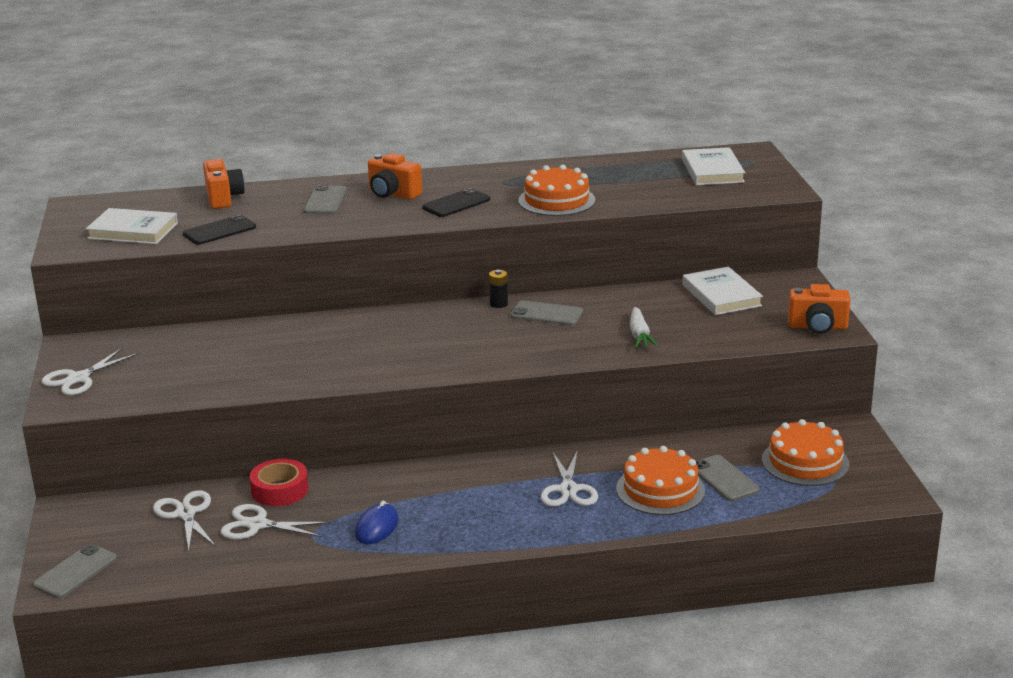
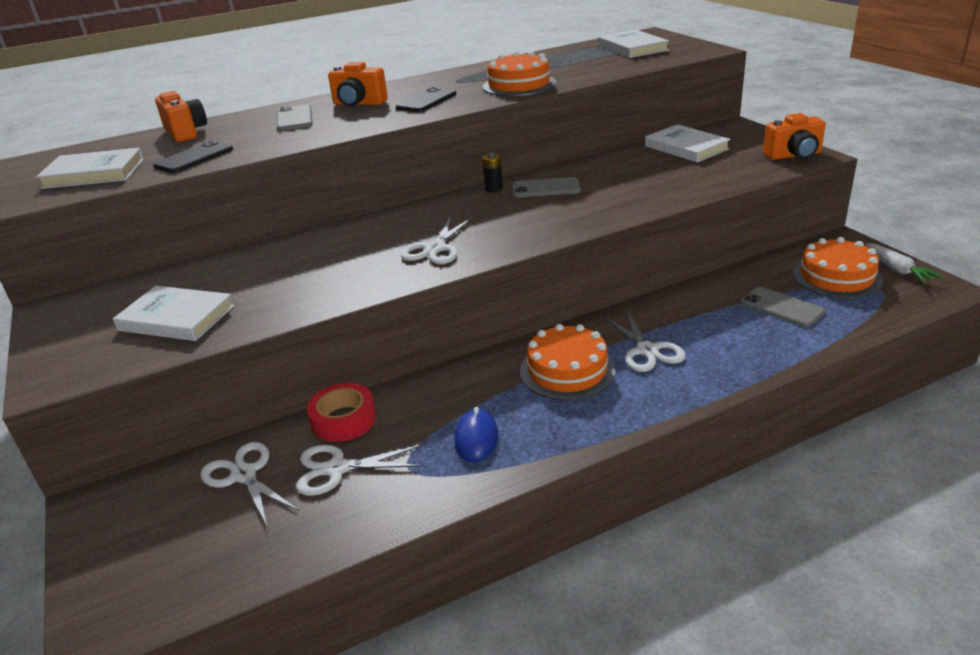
camera: 15 degrees left, 5 degrees up
(75, 572) = (123, 595): grey phone -> none
(78, 378) = (67, 344): white scissors -> white scissors (435, 249)
(167, 374) = (176, 318): none -> white book
(639, 335) = (647, 189): white carrot -> white carrot (897, 270)
(660, 490) = (734, 331): orange cake -> orange cake (567, 370)

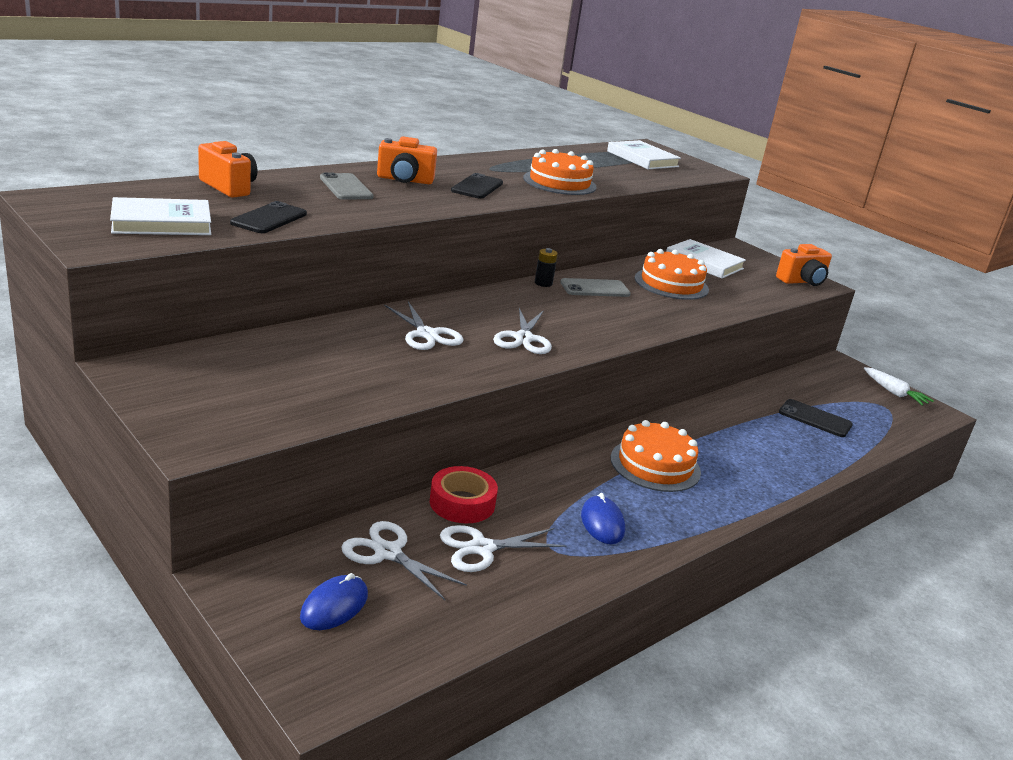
camera: 20 degrees left, 5 degrees down
(163, 532) = (334, 606): none -> blue mouse
(176, 318) = (293, 388): white book -> none
(647, 350) = (718, 450): white scissors -> white scissors (426, 334)
(782, 307) = (815, 419): grey phone -> black phone
(836, 277) = (848, 395): orange cake -> orange cake (671, 284)

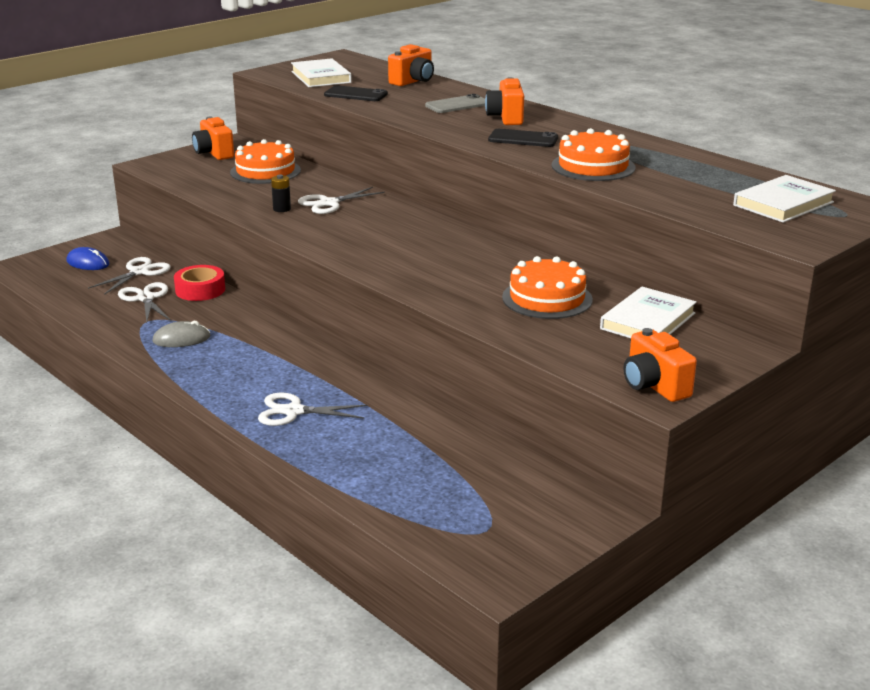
camera: 90 degrees right, 0 degrees up
(177, 386) = (214, 153): none -> orange camera
(523, 338) = (343, 234): white scissors -> white scissors (293, 411)
(543, 283) = (481, 239): black battery -> black battery (282, 209)
(595, 288) = (490, 260): grey phone -> none
(602, 523) = (181, 339): blue mouse -> grey mouse
(655, 465) = (277, 363): orange cake -> orange cake (265, 171)
(815, 419) = (417, 466): black phone -> none
(894, 392) = (537, 547): white carrot -> none

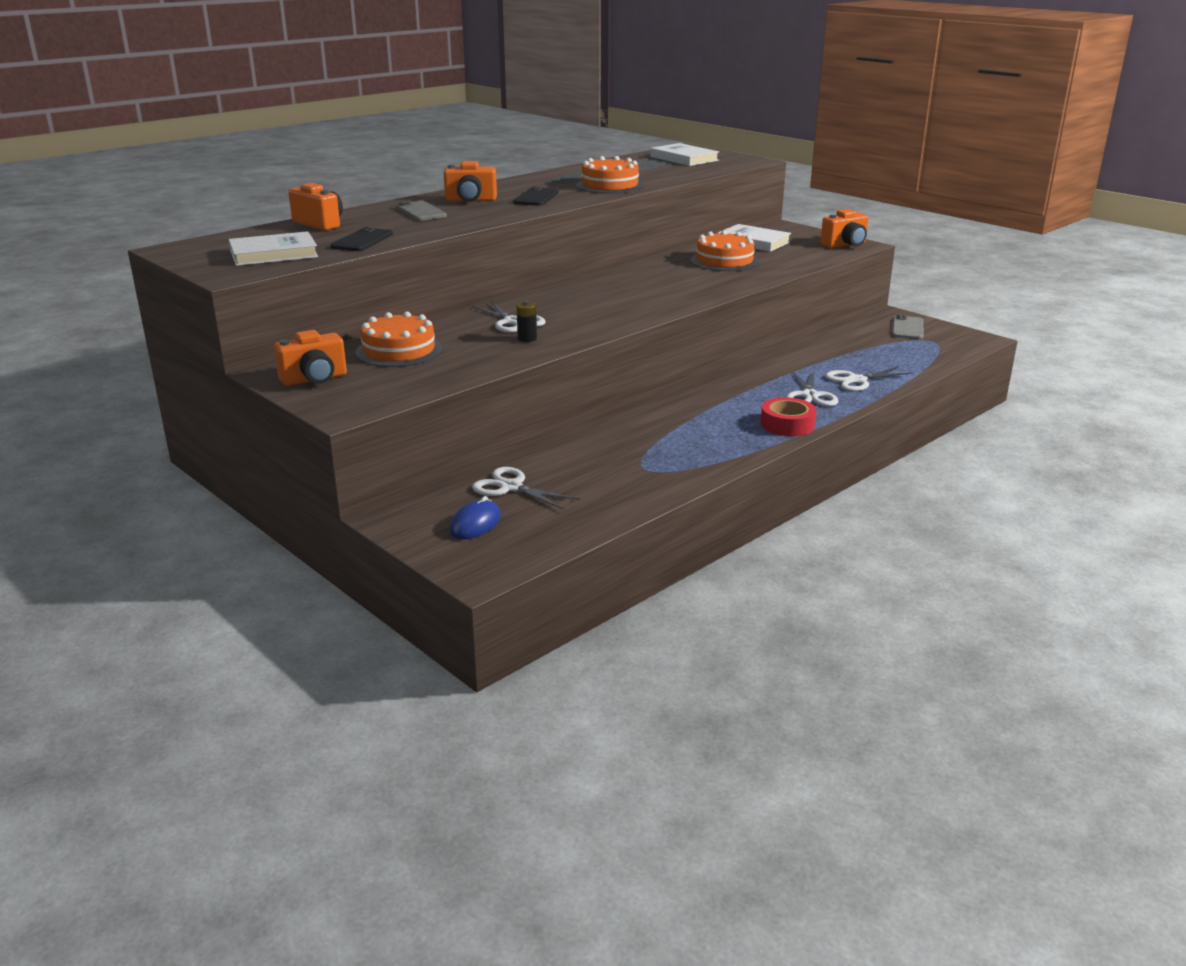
camera: 90 degrees left, 0 degrees up
(146, 298) = (588, 476): white scissors -> white scissors (856, 380)
(181, 339) = (687, 448): grey mouse -> none
(200, 290) = (566, 449): red tape -> red tape (787, 424)
(541, 516) = (907, 328): none -> grey phone

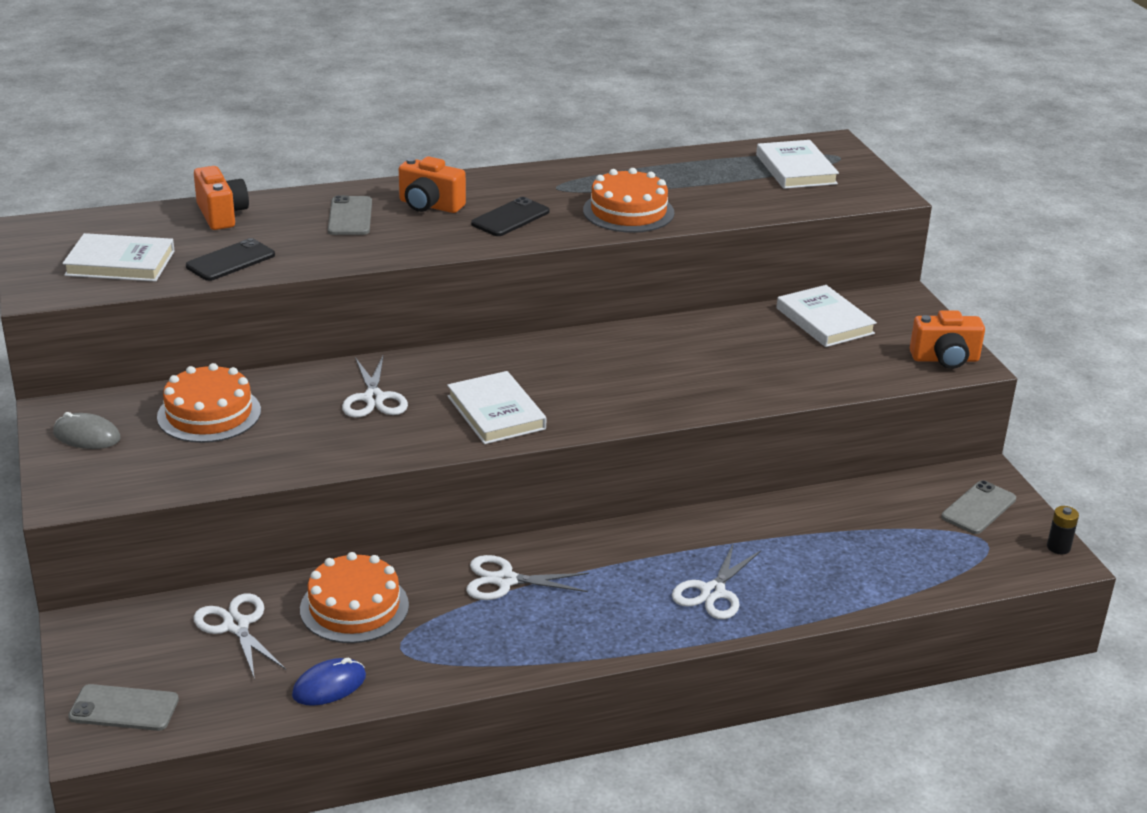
camera: 25 degrees right, 5 degrees up
(314, 379) = (87, 436): orange camera -> grey mouse
(475, 523) = (155, 666): blue mouse -> blue mouse (329, 686)
(480, 552) = (124, 708): none -> grey phone
(527, 339) = (359, 433): black battery -> black battery (1058, 547)
(608, 312) = (496, 412): none -> white book
(724, 261) = (743, 351): orange cake -> orange cake (354, 607)
(787, 424) = (633, 632): red tape -> none
(856, 380) = (801, 584): white scissors -> white scissors (505, 580)

